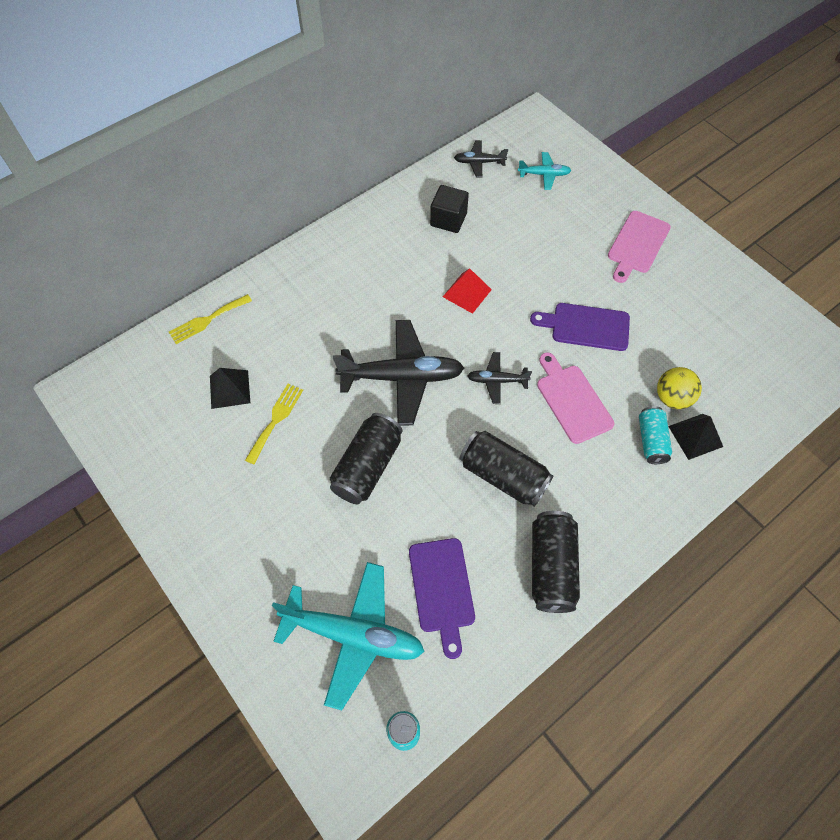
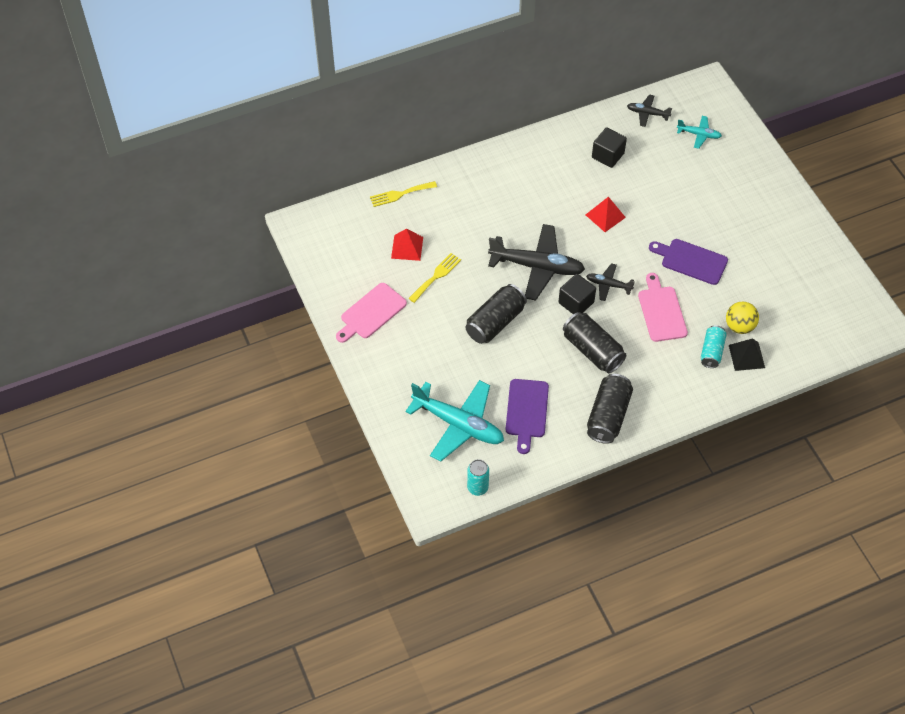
camera: 15 degrees right, 5 degrees down
(229, 389) = (407, 247): black pyramid -> red pyramid
(463, 414) = (576, 302): none -> black cube
(637, 244) = (756, 207): pink cutting board -> pink cutting board (371, 313)

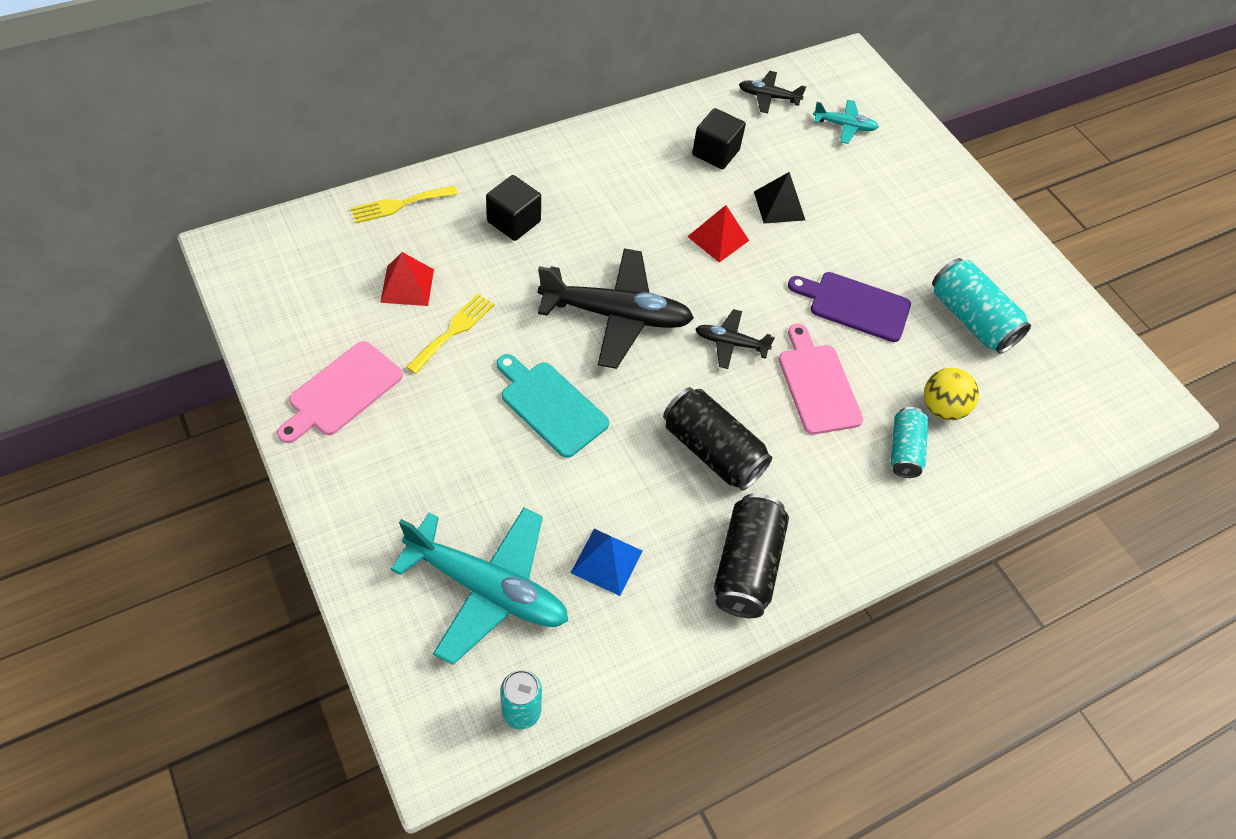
camera: 10 degrees left, 0 degrees up
(495, 322) = (550, 405): black can -> turquoise cutting board
(526, 411) = (606, 561): purple cutting board -> blue pyramid
(576, 302) = (681, 372): black cube -> black cube (514, 221)
(746, 356) = (960, 456): black pyramid -> black pyramid (779, 205)
(767, 270) = (971, 319): none -> turquoise can

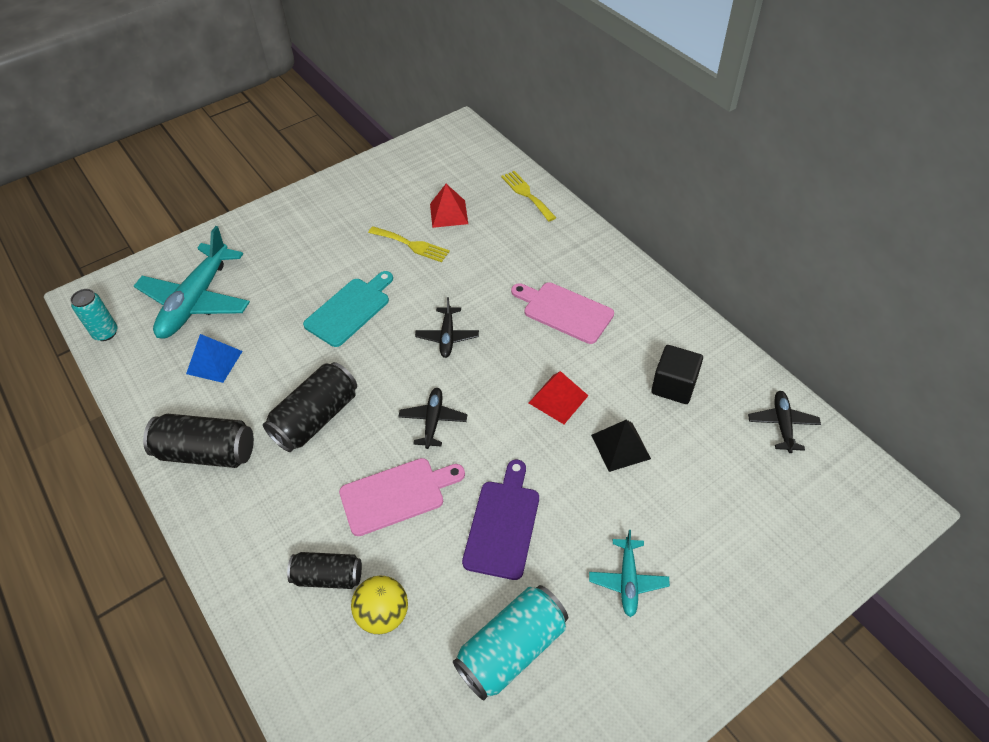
camera: 90 degrees right, 5 degrees down
(342, 392) = (349, 202): pink cutting board -> pink cutting board (564, 311)
(514, 221) = (531, 258): black cube -> none
(616, 315) = (447, 337): black plane -> black plane, size x0.49
(844, 126) = (773, 503): turquoise plane -> turquoise plane (628, 581)
(904, 450) = (328, 576): turquoise can -> black can

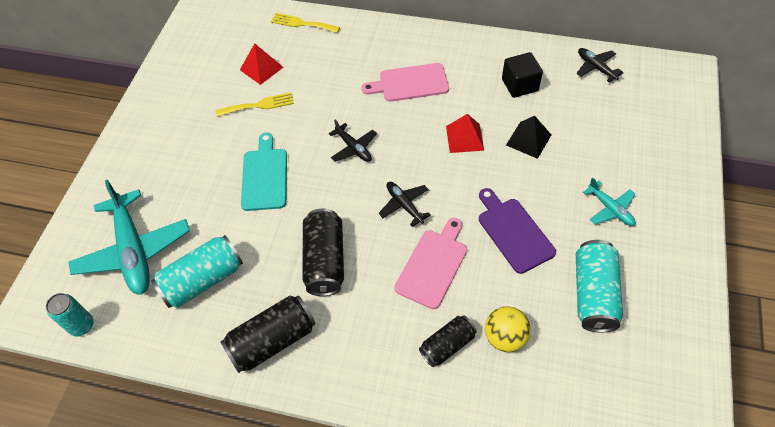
camera: 40 degrees left, 5 degrees up
(214, 362) = (203, 280): blue pyramid -> turquoise can

